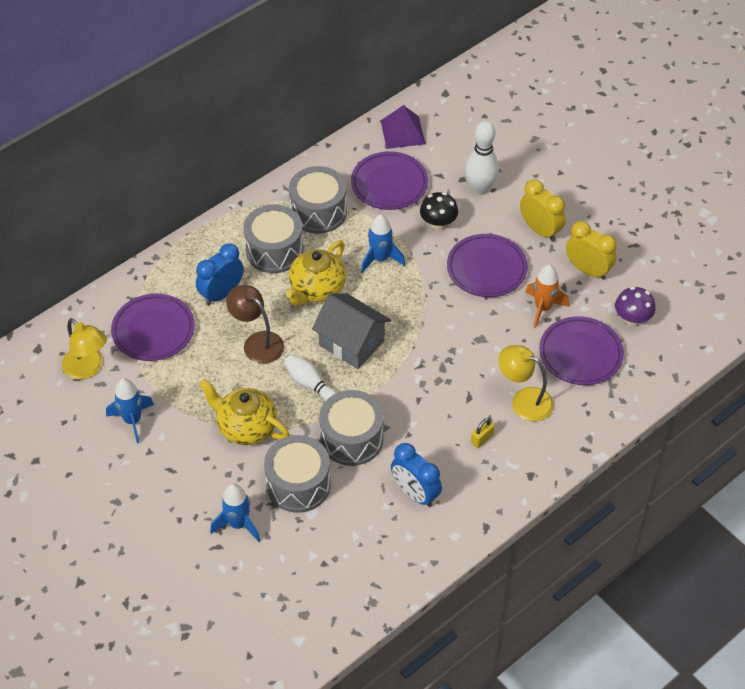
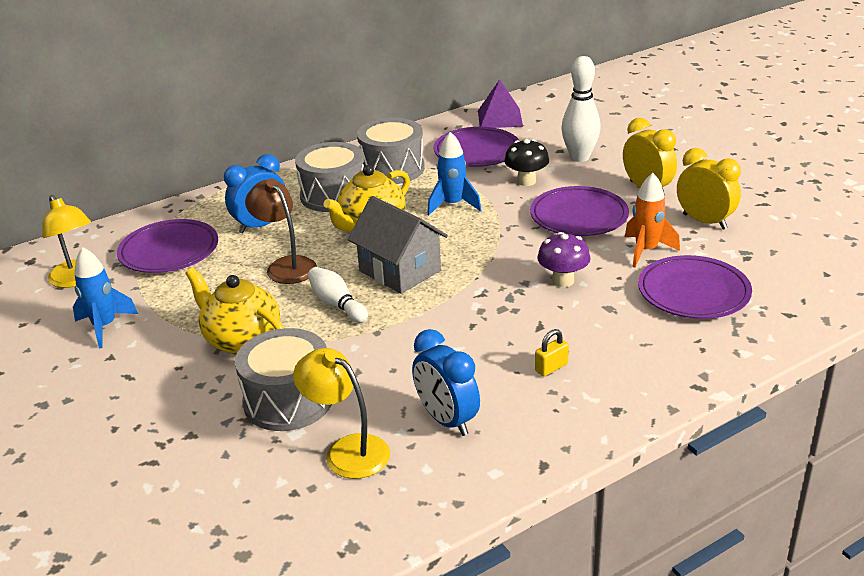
camera: 10 degrees right, 20 degrees down
(238, 524) = (190, 438): blue rocket -> none
(352, 438) = (374, 358): grey drum -> none
(524, 400) = (614, 332): yellow lamp -> yellow lamp (347, 450)
(632, 319) = (762, 264): purple mushroom -> purple mushroom (563, 281)

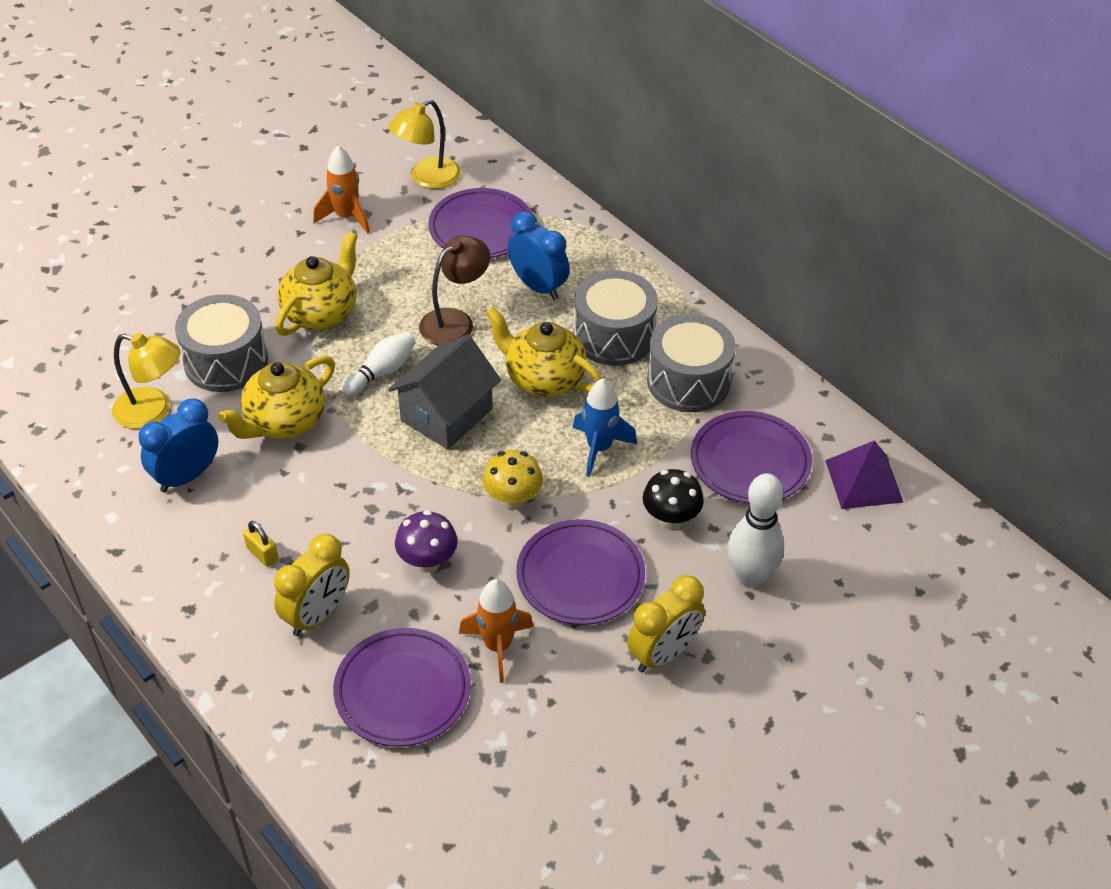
camera: 80 degrees right, 15 degrees up
(105, 327) = (346, 217): blue rocket -> orange rocket
(347, 450) = (153, 411): yellow lamp -> yellow lamp turned 75 degrees clockwise
(386, 359) = (284, 422): none -> yellow teapot
(500, 242) = (512, 499): none -> yellow mushroom
(704, 221) = (576, 716): yellow clock -> yellow clock (317, 615)

